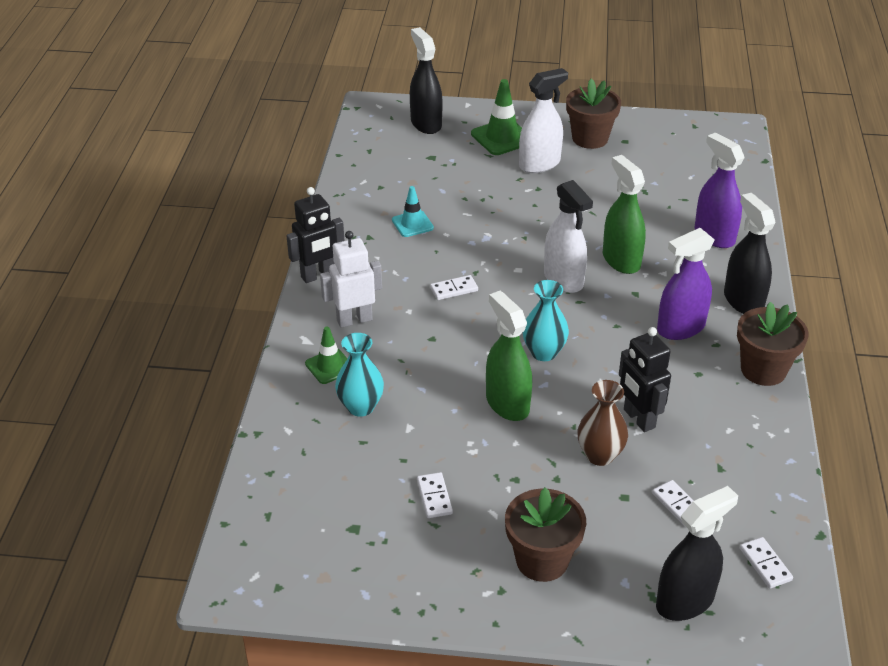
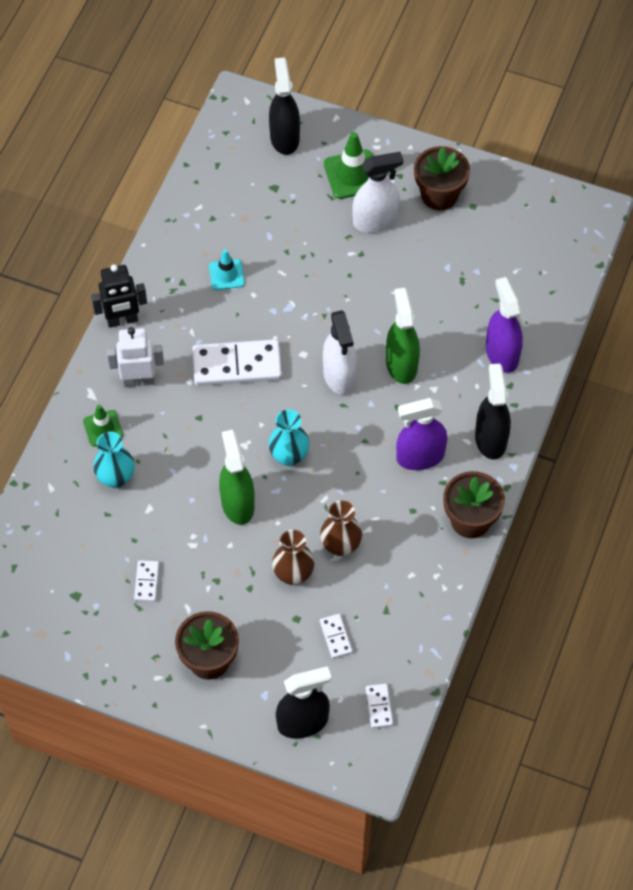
camera: 15 degrees right, 20 degrees up
(454, 289) = (237, 365): white domino -> white domino, size x2.14
(638, 419) = (340, 545): black robot -> brown vase

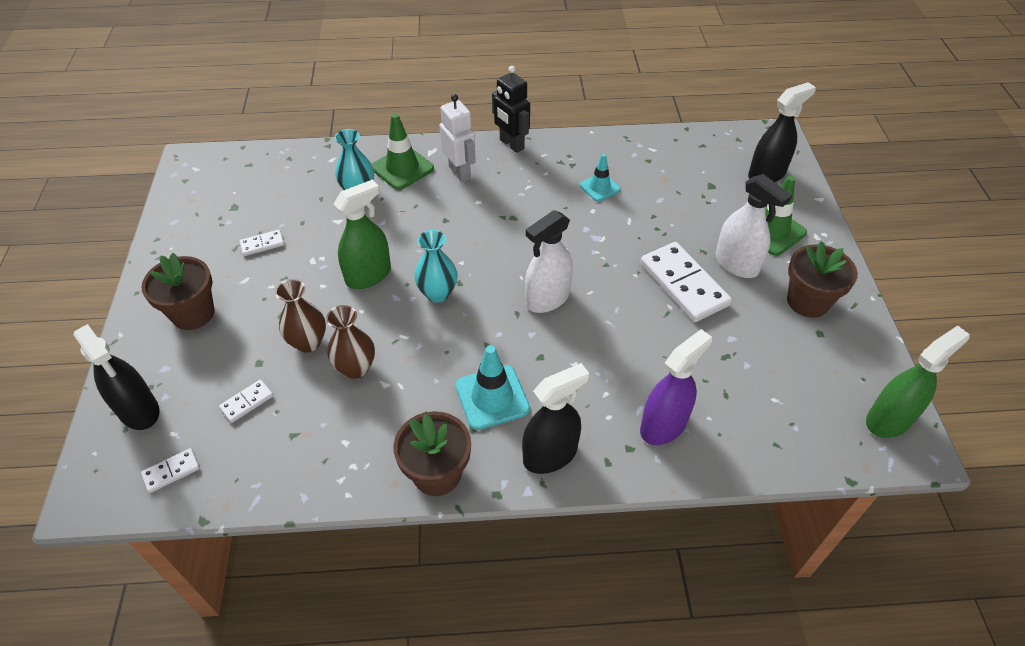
camera: 65 degrees right, 10 degrees down
(103, 428) = (402, 168): green traffic cone -> green traffic cone, size x1.58
(237, 365) = (513, 225): white domino -> white domino (684, 284)
(401, 364) = (591, 342): green spray bottle -> green spray bottle (888, 419)
(420, 457) = (492, 397): purple spray bottle -> turquoise traffic cone

